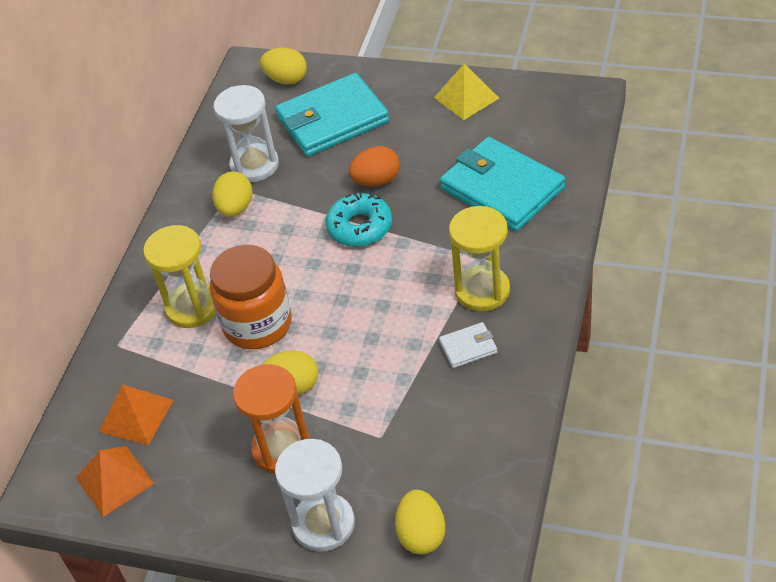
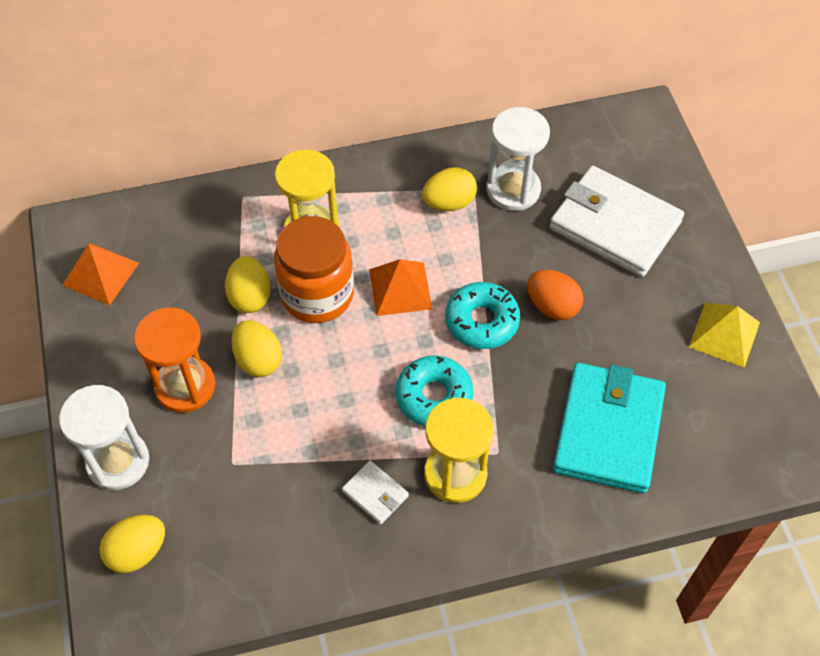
camera: 55 degrees right, 10 degrees up
(136, 416) = (173, 253): orange pyramid -> orange pyramid (400, 289)
(286, 79) = (647, 156): yellow egg -> yellow egg (250, 297)
(332, 119) = (615, 225): turquoise wallet -> white wallet
(406, 280) = (434, 396): none -> turquoise donut

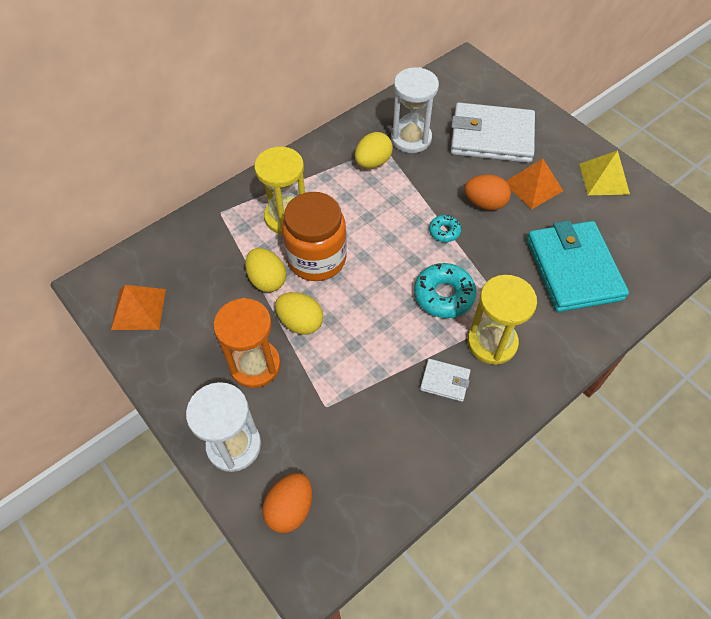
camera: 25 degrees left, 0 degrees up
(137, 552) = (290, 508): yellow egg -> orange egg
(400, 289) = (374, 232): orange pyramid -> orange pyramid (533, 186)
(482, 321) = (444, 231): turquoise donut -> turquoise donut, size x0.55

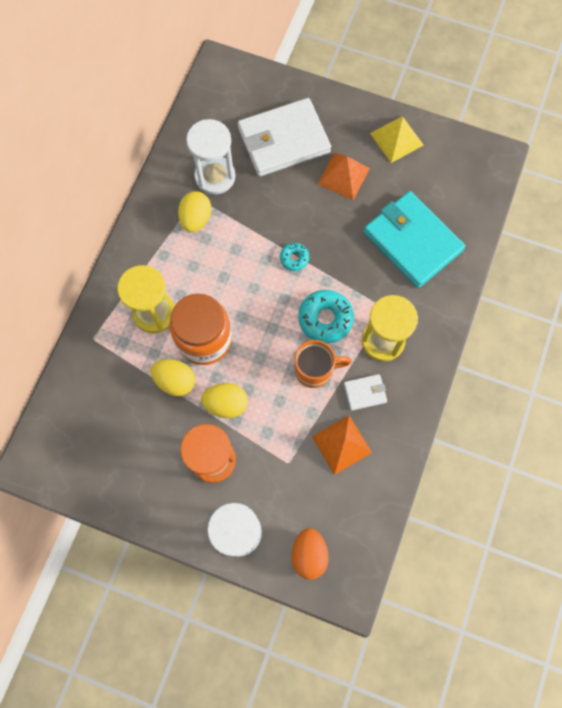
camera: 30 degrees left, 15 degrees up
(138, 309) = (84, 465): orange pyramid -> orange pyramid (341, 444)
(406, 335) = (315, 370): none -> orange mug
(485, 203) = (313, 213): orange egg -> none

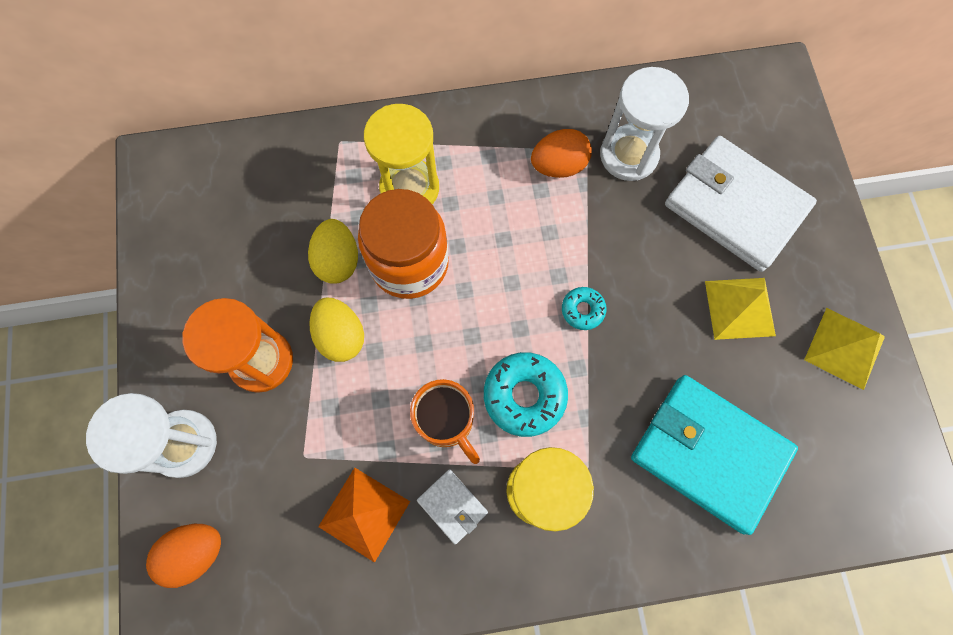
camera: 60 degrees right, 0 degrees up
(196, 219) = (558, 165): yellow egg -> orange egg
(343, 176) = (739, 308): orange pyramid -> yellow pyramid
(412, 241) = (709, 453): turquoise wallet -> turquoise wallet turned 75 degrees counterclockwise

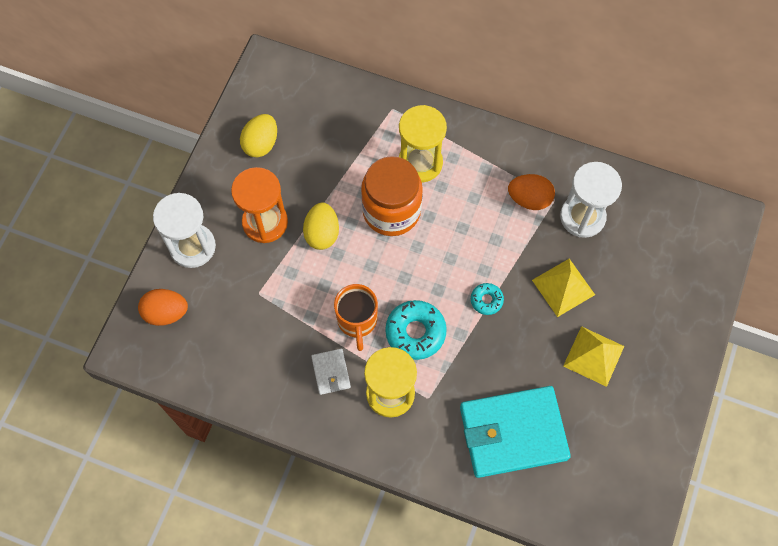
camera: 30 degrees right, 5 degrees down
(338, 260) = (347, 185): yellow egg -> yellow egg (261, 144)
(364, 513) = (275, 346): orange pyramid -> none
(709, 453) = (513, 432): turquoise wallet -> turquoise wallet turned 75 degrees counterclockwise
(735, 206) = (635, 289): white wallet -> none
(844, 348) = (649, 420): yellow pyramid -> yellow pyramid (563, 287)

